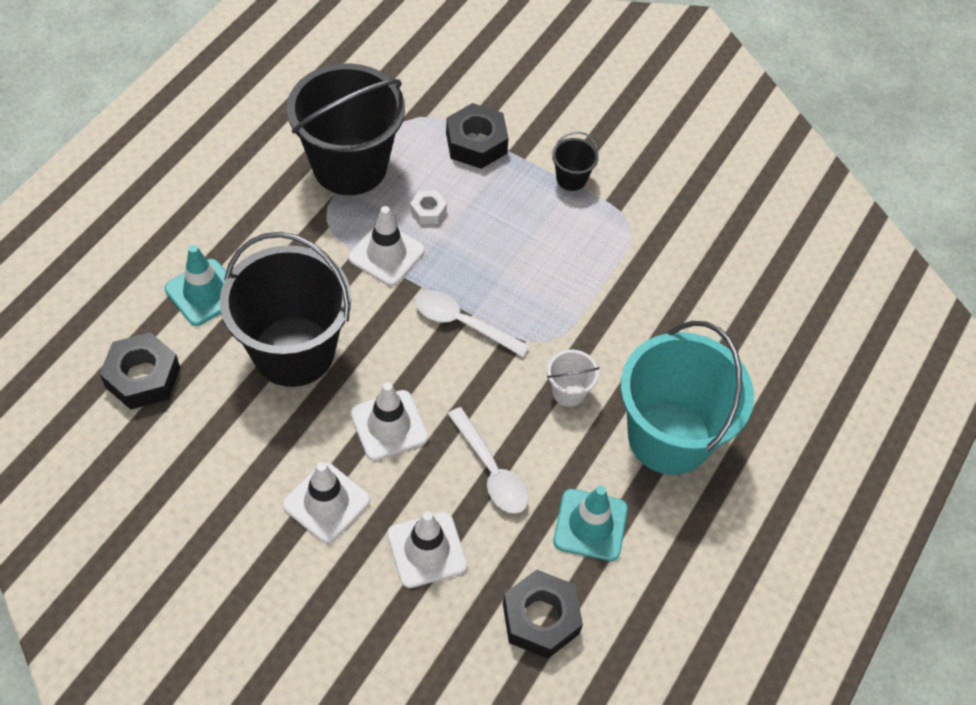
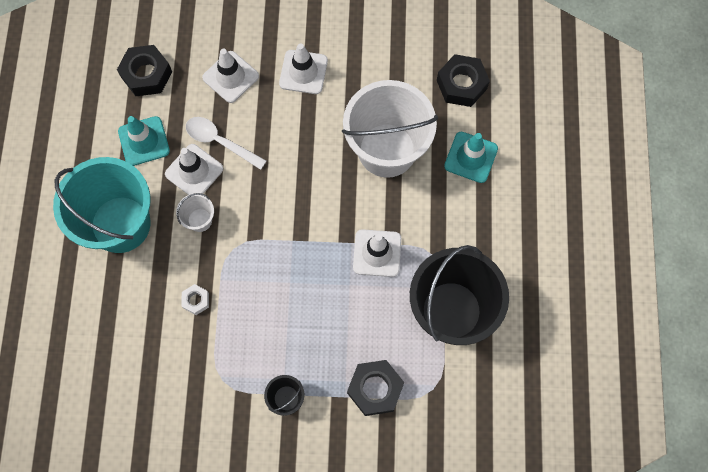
camera: 155 degrees right, 15 degrees up
(293, 351) = (387, 150): black bucket -> white bucket
(389, 425) = (297, 136): white traffic cone -> white traffic cone (194, 171)
(428, 211) = (371, 305): white nut -> white nut (196, 300)
(462, 323) = (295, 230): white spoon -> none

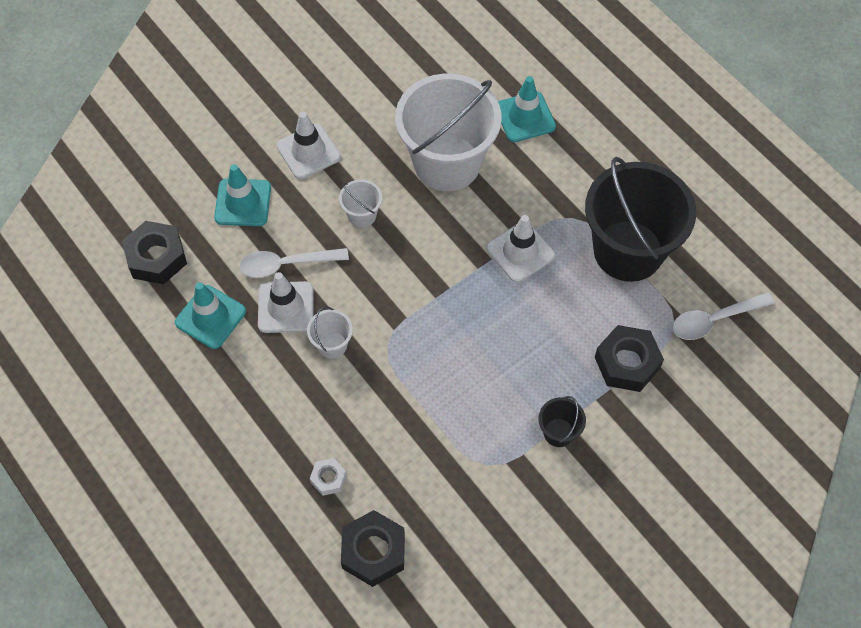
camera: 40 degrees left, 10 degrees down
(120, 224) = (258, 406): turquoise bucket -> none
(196, 300) = (396, 416): white nut -> white nut (328, 478)
(230, 77) = (243, 203): white traffic cone -> turquoise traffic cone
(297, 144) = (362, 215): none -> white bucket
(461, 84) = (460, 65): black nut -> black nut (373, 551)
(463, 409) = (714, 320): none -> white spoon

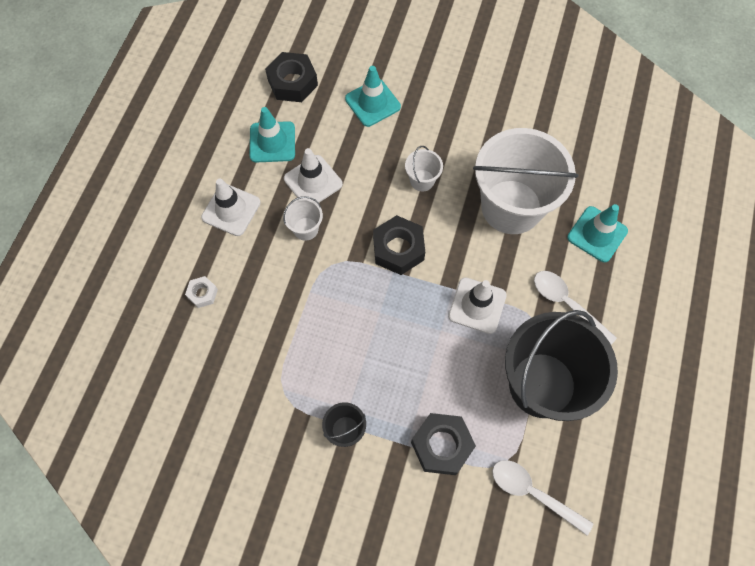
camera: 55 degrees right, 5 degrees up
(286, 264) = (346, 160): white spoon -> white spoon (567, 304)
(308, 151) = (445, 114): white traffic cone -> white traffic cone (231, 210)
(373, 551) = (166, 359): black nut -> black nut (398, 249)

